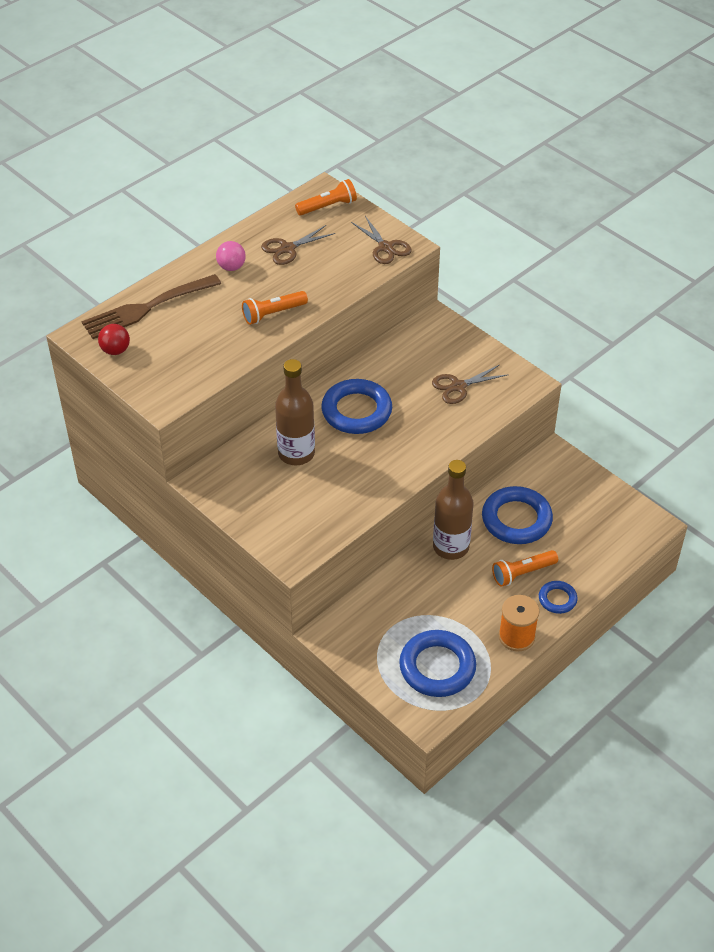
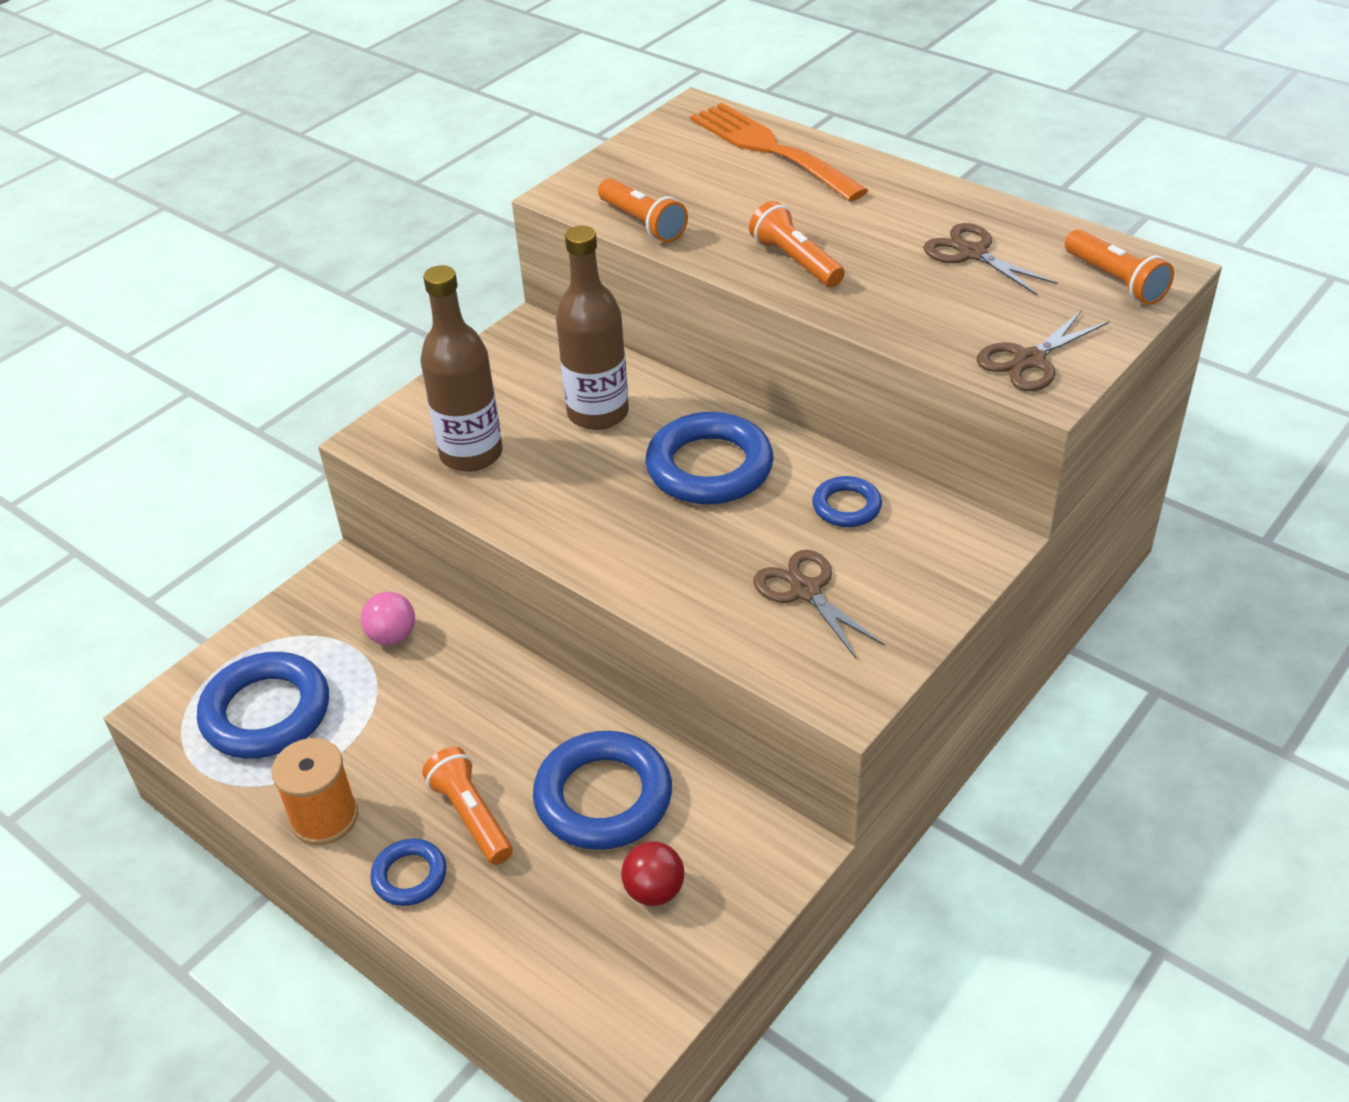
camera: 85 degrees right, 5 degrees down
(115, 350) = (670, 140): red ball -> red ball (654, 891)
(146, 308) = (770, 149): brown fork -> orange fork
(211, 371) = (643, 223): none -> orange flashlight
(231, 267) = (898, 206): pink ball -> pink ball (392, 636)
(400, 363) = (846, 506): none -> blue ring
(451, 547) = (527, 705): brown bottle -> brown bottle (471, 454)

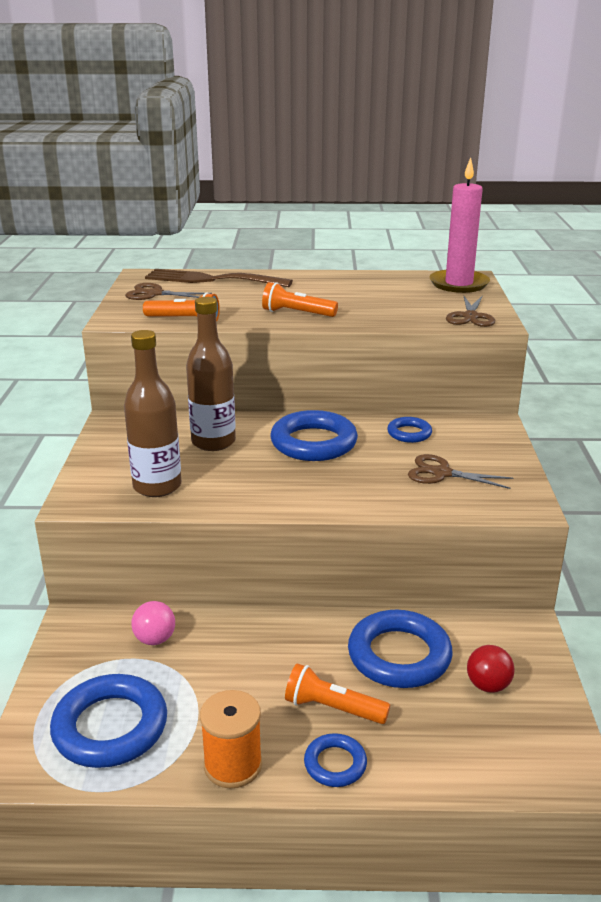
camera: 40 degrees left, 15 degrees down
(770, 149) = (211, 280): orange fork -> brown fork
(972, 253) = (380, 291): brown scissors -> brown scissors (154, 294)
(1115, 281) = (459, 284): orange flashlight -> pink candle

